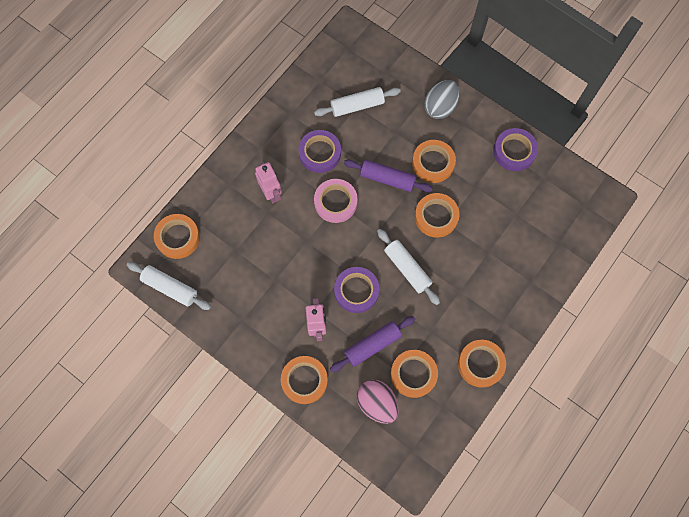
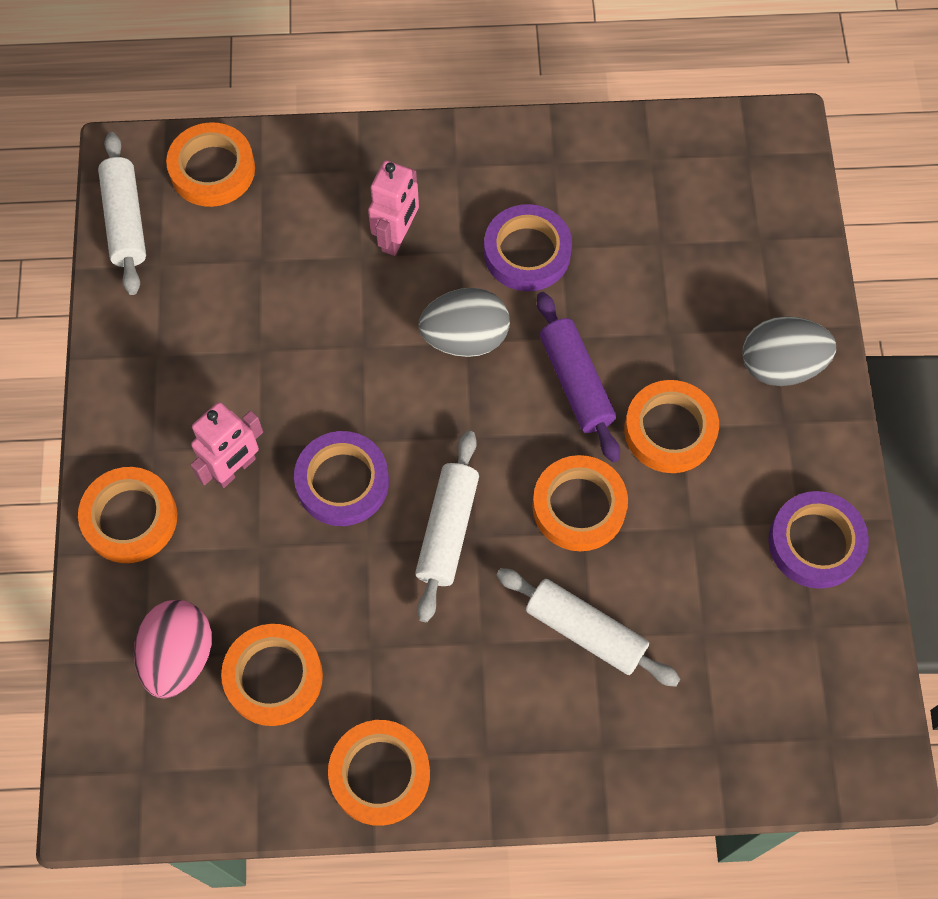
camera: 50 degrees right, 5 degrees down
(335, 202) = (465, 338): pink tape -> grey egg
(357, 106) = (660, 243): white rolling pin -> white rolling pin (585, 631)
(372, 345) = (271, 576): purple rolling pin -> none

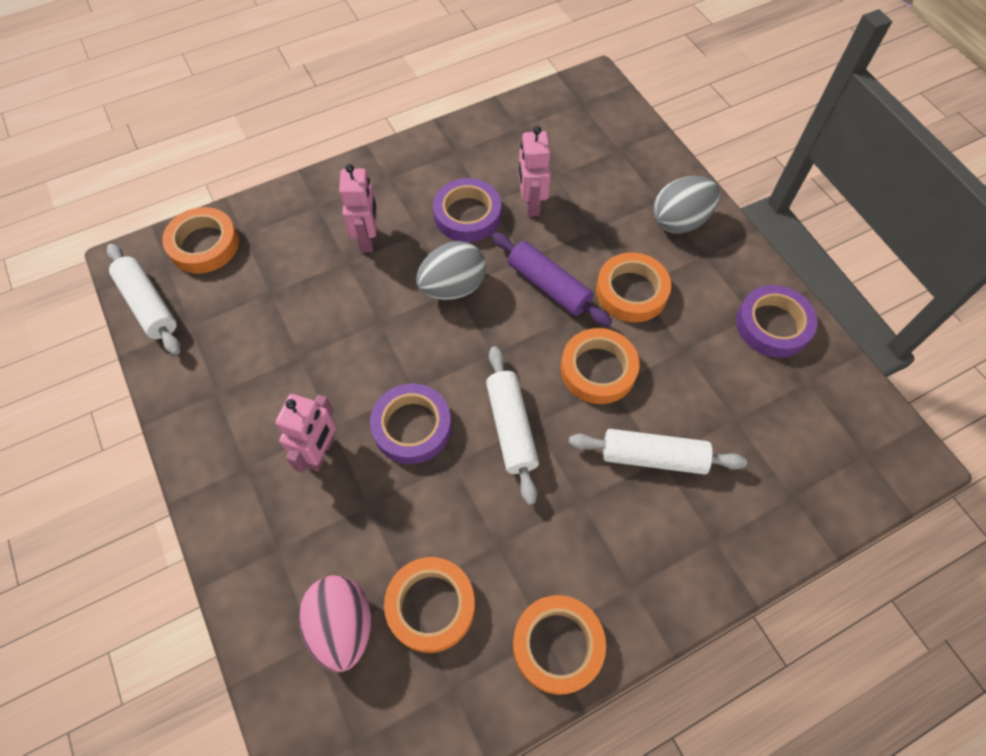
camera: 25 degrees left, 5 degrees down
(130, 518) = (249, 529): orange tape -> none
(610, 269) = (531, 204): none -> pink robot

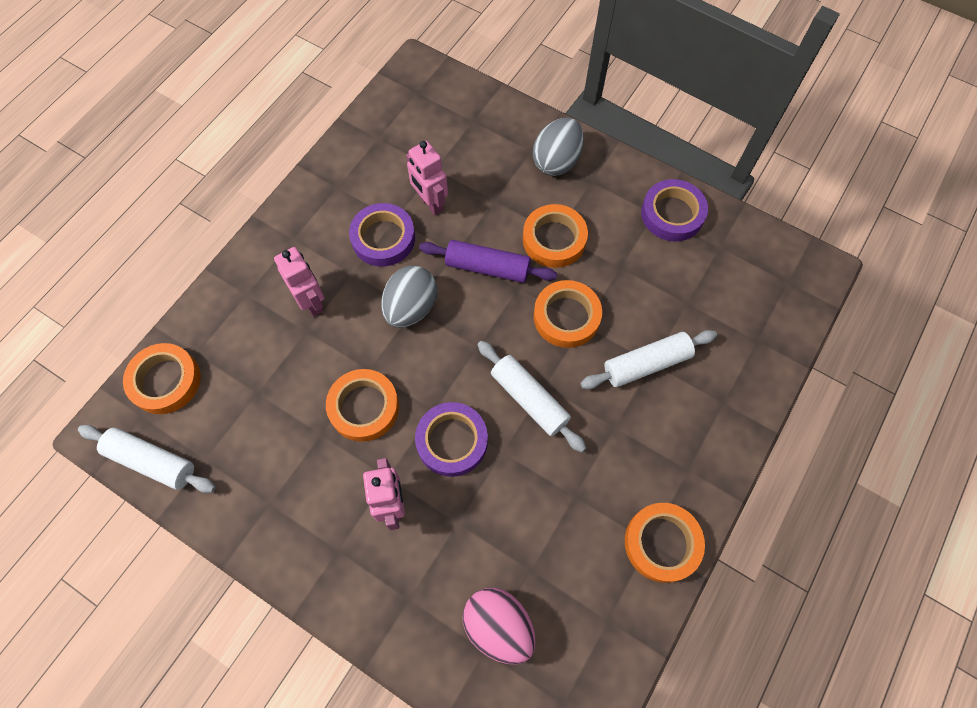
camera: 30 degrees left, 5 degrees up
(431, 606) = (554, 570): orange tape -> orange tape (364, 407)

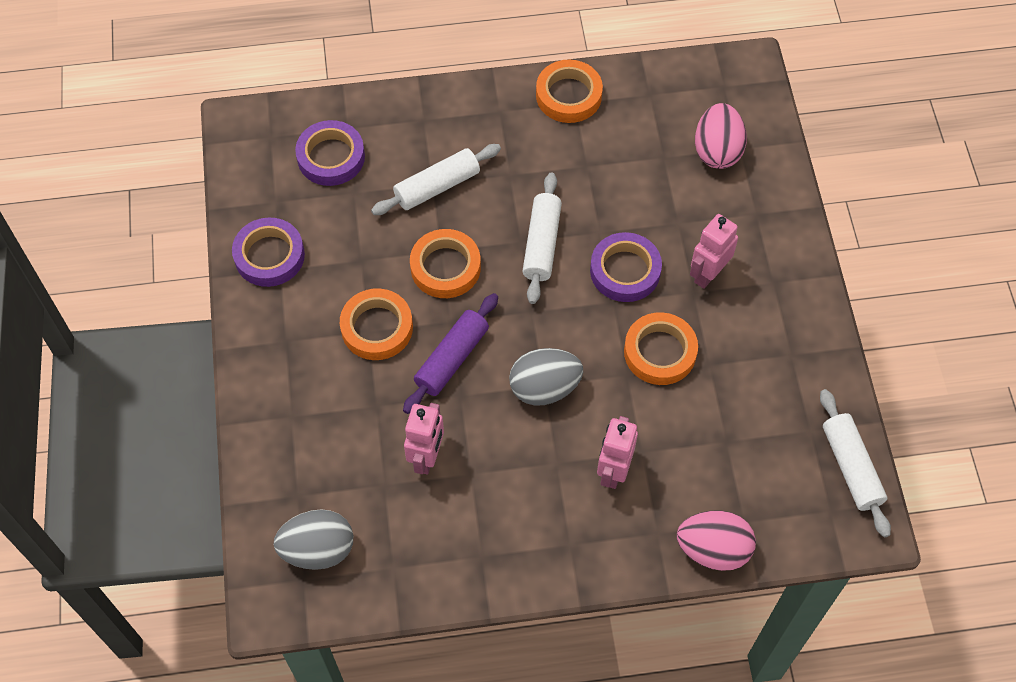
camera: 130 degrees left, 5 degrees down
(165, 381) = (788, 522): orange tape -> none
(201, 318) = (713, 549): none -> pink egg
(383, 238) = (499, 466): purple tape -> purple tape (331, 157)
(487, 267) = (452, 358): purple rolling pin -> purple rolling pin turned 60 degrees clockwise
(556, 161) = (286, 385): grey egg -> grey egg (318, 549)
(646, 364) = (437, 186): white rolling pin -> white rolling pin turned 60 degrees counterclockwise

